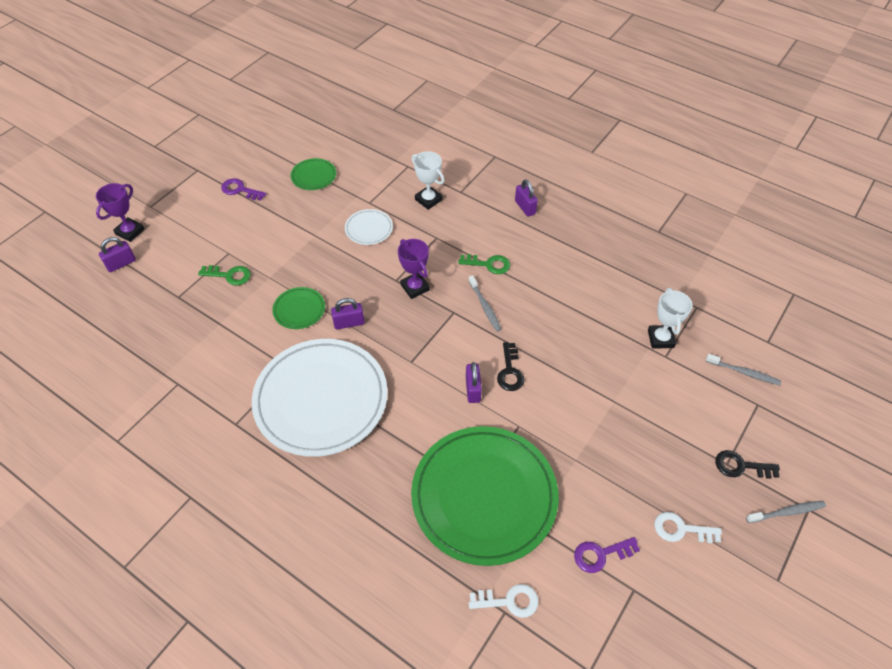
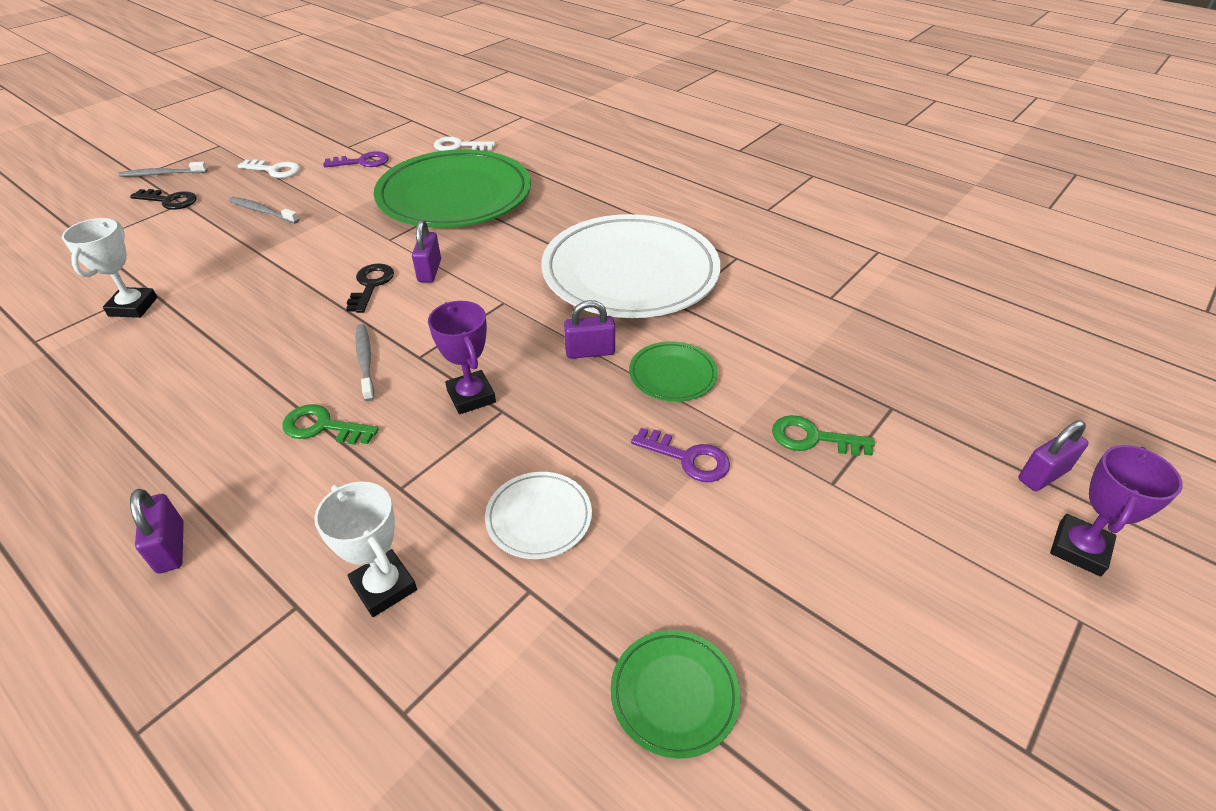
camera: 175 degrees left, 10 degrees down
(240, 190) = (868, 658): purple key -> purple key (688, 458)
(744, 372) = (65, 268): grey toothbrush -> grey toothbrush (262, 211)

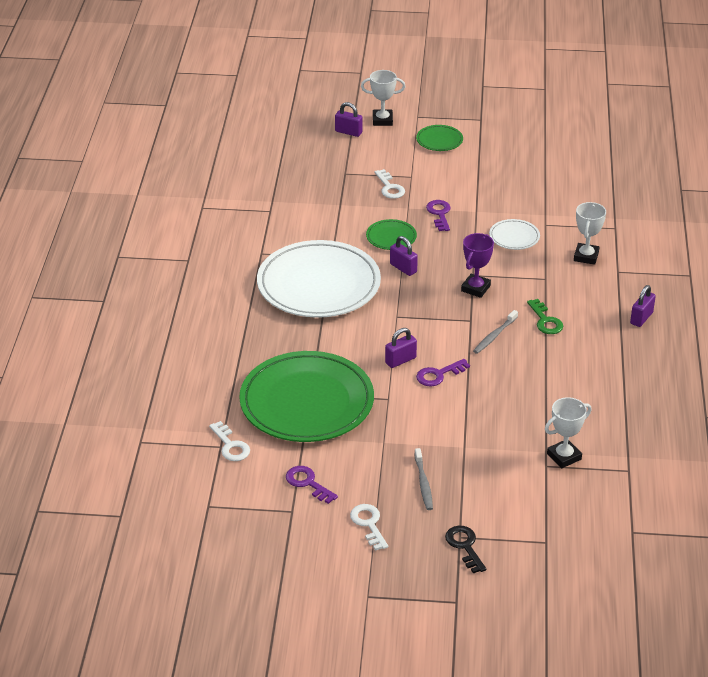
camera: 125 degrees left, 5 degrees down
(162, 174) = (441, 588): grey toothbrush -> none
(371, 285) = (438, 375): black key -> purple key
(674, 694) = (542, 181): green plate -> green plate (439, 140)
(813, 438) = (389, 187): green key -> white key
(1079, 549) = (382, 120): purple trophy -> white trophy

